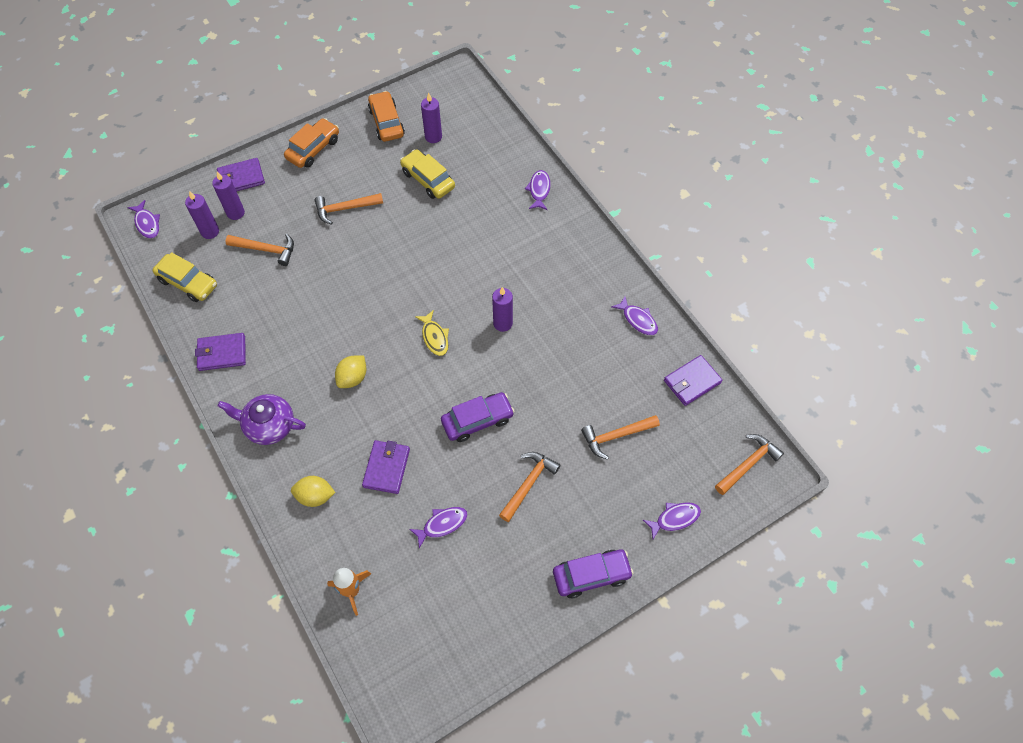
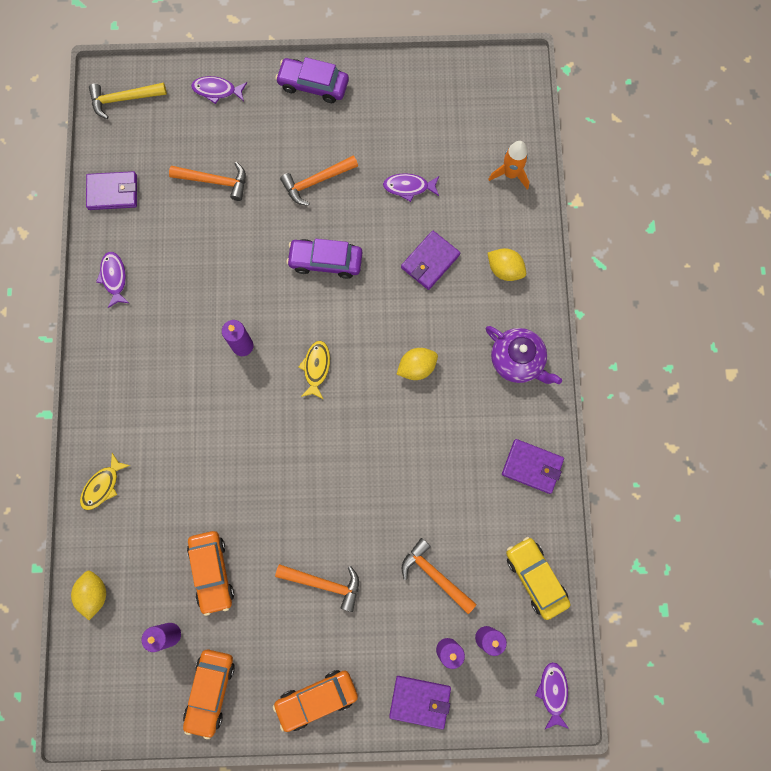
camera: 150 degrees left, 15 degrees up
(428, 180) = (212, 572): yellow car -> orange car
(498, 134) = (94, 594): none -> yellow lemon
(539, 190) = (102, 486): purple fish -> yellow fish
(748, 464) = (124, 99): orange hammer -> yellow hammer

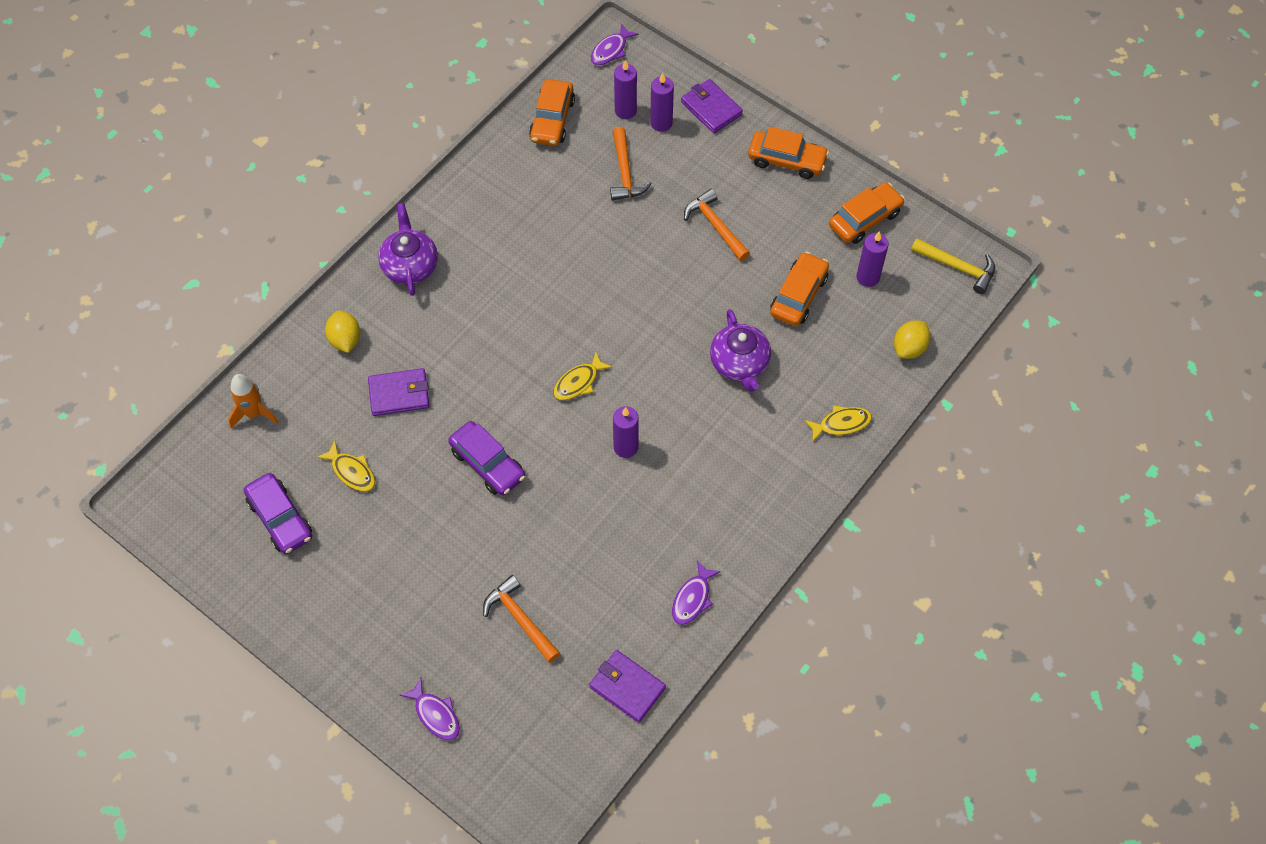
camera: 140 degrees left, 15 degrees down
(124, 99) = (536, 783): yellow hammer -> yellow hammer (957, 267)
(212, 476) = (740, 364): none -> purple teapot
(313, 85) = (339, 642): purple car -> purple car (280, 518)
(316, 181) = (427, 542): orange hammer -> none
(409, 187) = (351, 471): purple fish -> yellow fish
(417, 367) = (495, 320): yellow lemon -> none
(532, 466) = (479, 187): purple wallet -> none
(535, 578) = (552, 120): yellow car -> orange car

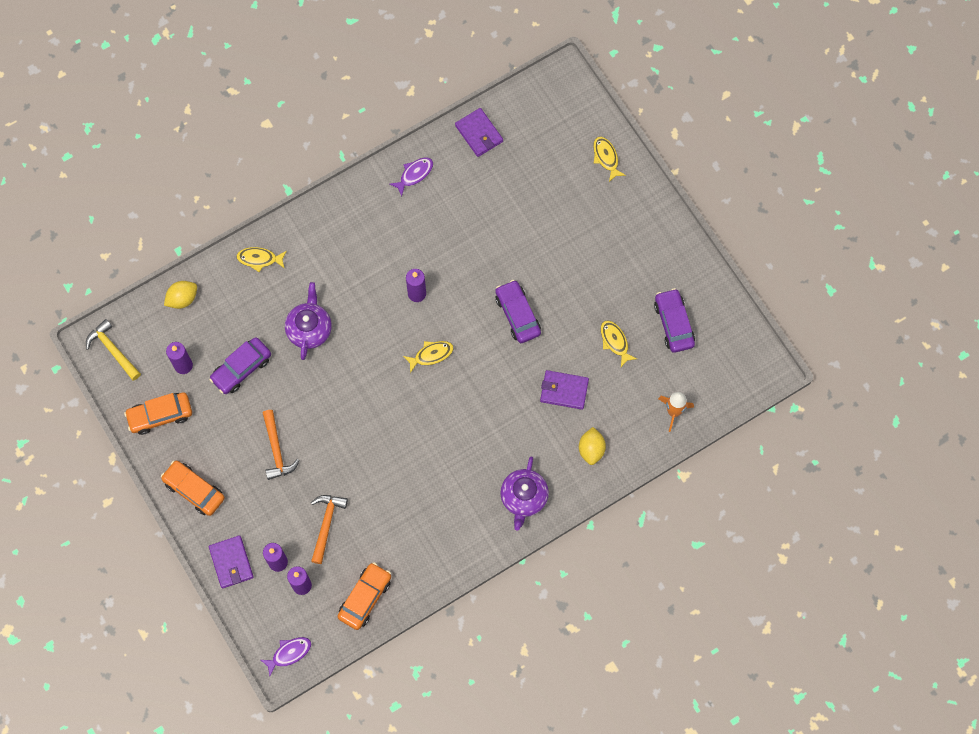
camera: 160 degrees left, 10 degrees up
(435, 714) = (606, 157): purple fish -> yellow fish
(520, 619) = (532, 199): orange hammer -> none
(798, 295) = (241, 368): orange car -> purple car

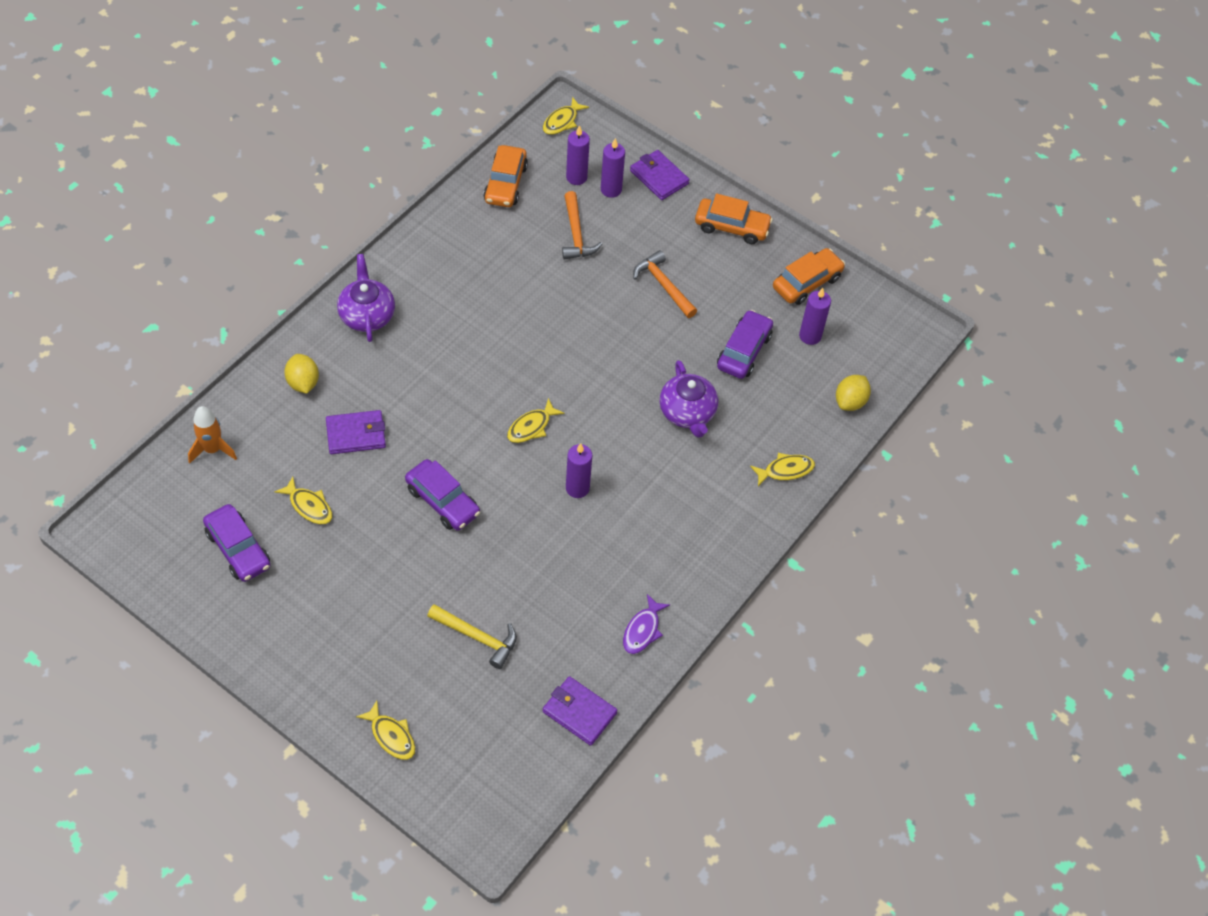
camera: 155 degrees right, 15 degrees down
(113, 350) = (895, 329): yellow hammer -> yellow hammer (477, 637)
(289, 653) = (562, 121): purple fish -> yellow fish

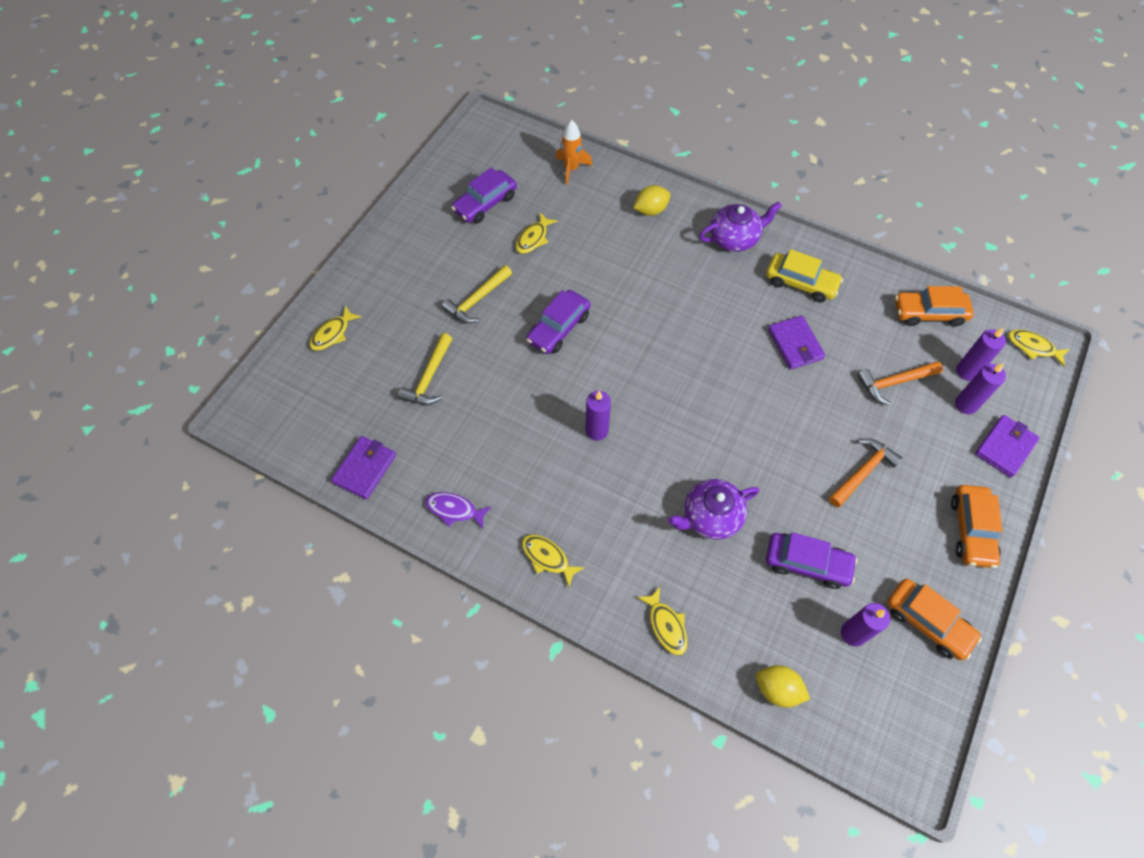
camera: 85 degrees right, 5 degrees up
(356, 434) = (610, 255): purple wallet -> purple wallet (795, 344)
(383, 576) = (477, 300): none -> yellow hammer
(442, 273) = (801, 283): none -> yellow car
(531, 427) = (654, 382): yellow fish -> yellow fish (547, 558)

